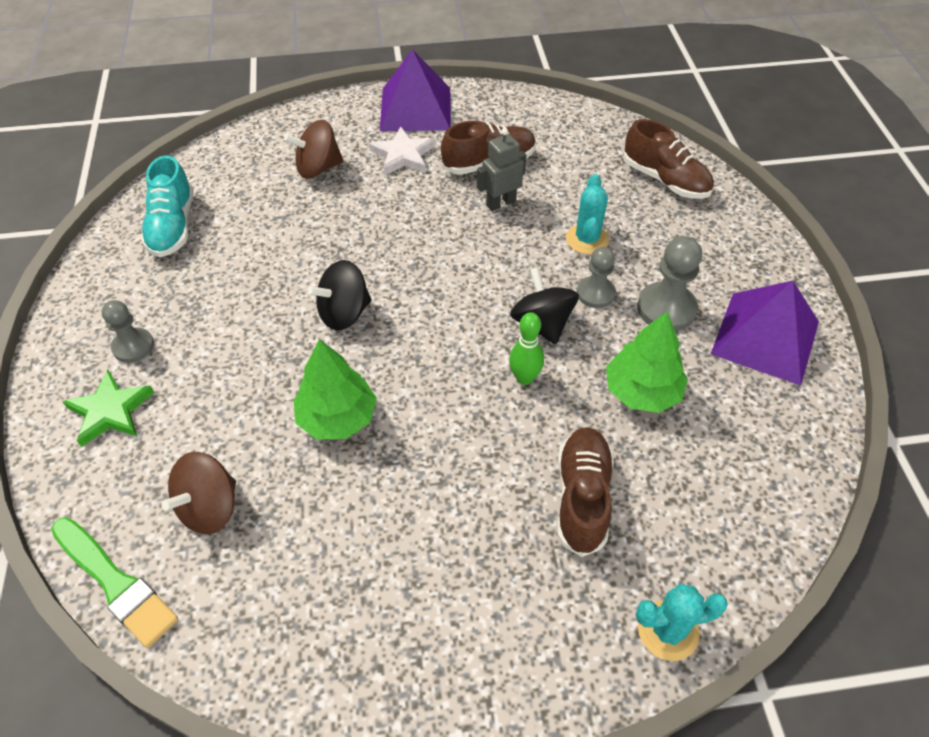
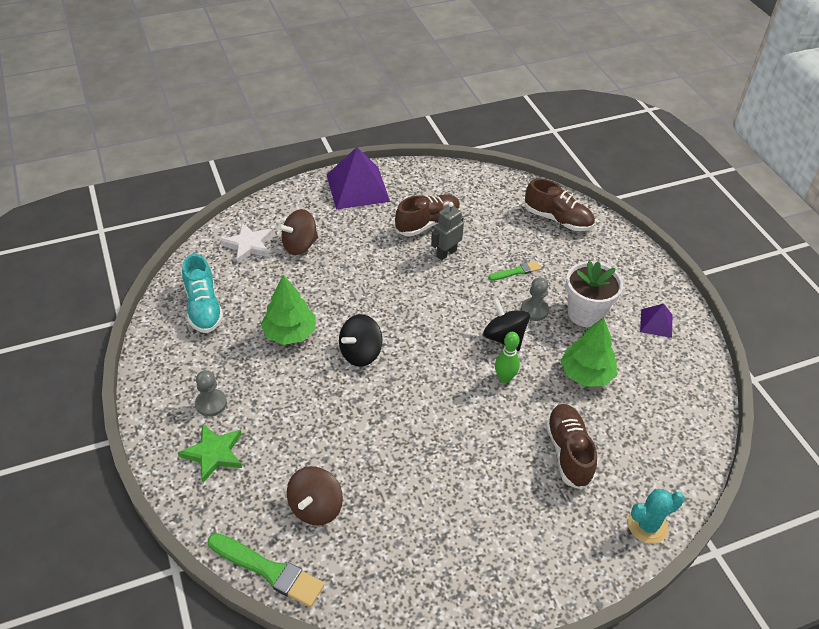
camera: 15 degrees left, 5 degrees down
(337, 417) = (383, 428): green tree -> green tree (290, 333)
(403, 155) = (361, 226): white star -> white star (248, 245)
(587, 239) = (516, 271): turquoise cactus -> green brush
(666, 308) = (585, 313): grey pawn -> white flower pot
(765, 337) = (656, 323): purple pyramid -> purple pyramid, size x0.51

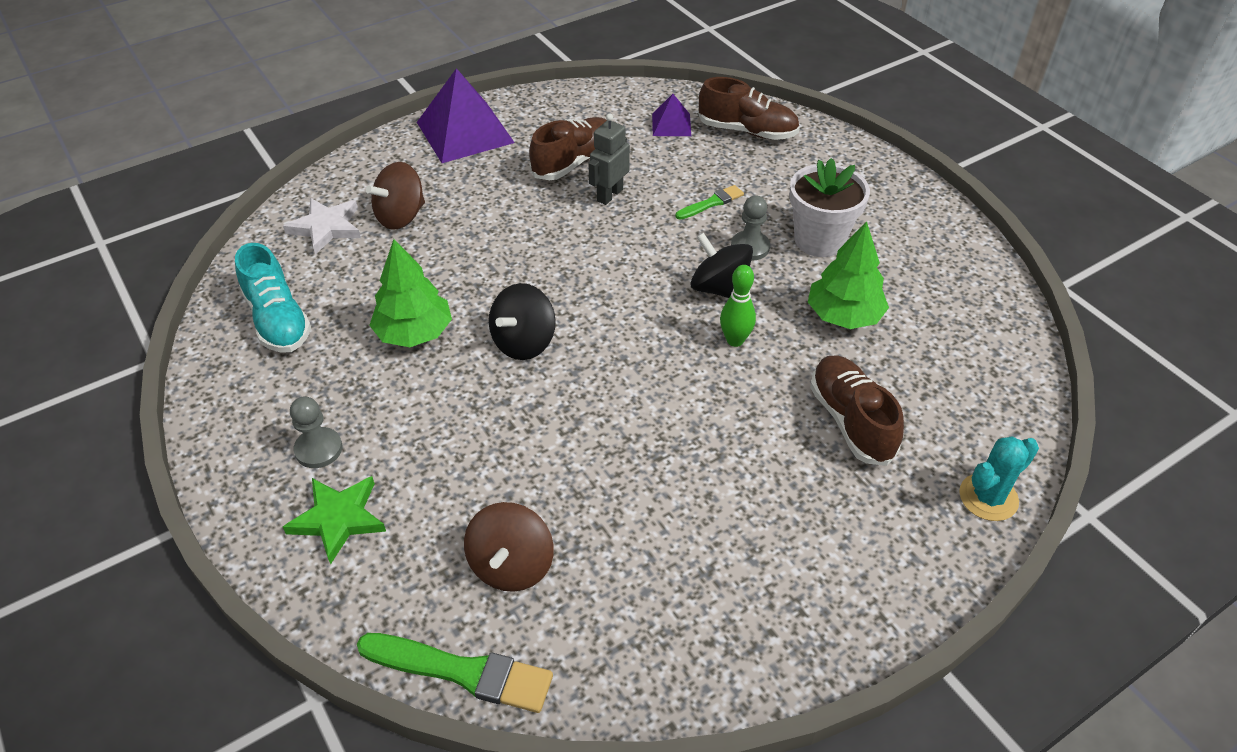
camera: 10 degrees left, 0 degrees up
(656, 323) = (915, 237): purple pyramid -> purple pyramid (671, 124)

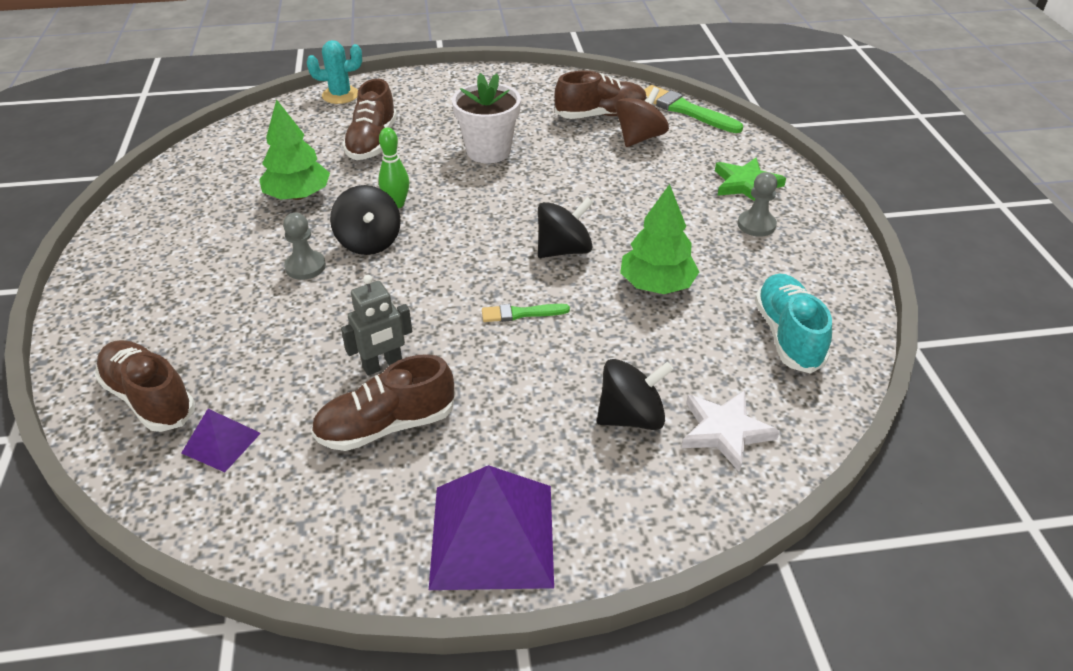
camera: 155 degrees left, 5 degrees down
(401, 216) = (631, 417): brown spinning top -> black spinning top
(591, 601) = (600, 115): none -> brown shoe
(711, 203) = (291, 320): green brush -> green brush (521, 313)
(819, 240) = (240, 254): white flower pot -> white flower pot (488, 151)

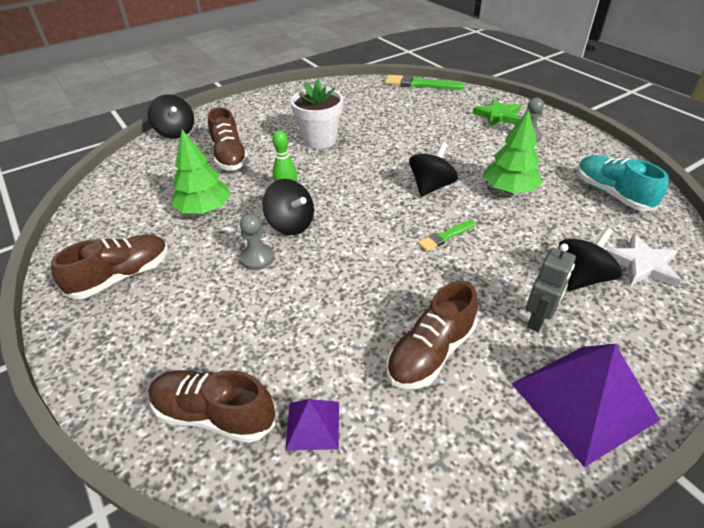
camera: 25 degrees left, 0 degrees up
(340, 95) = (175, 132): turquoise cactus -> black spinning top
(383, 365) = (385, 309): grey robot -> grey robot (538, 319)
(600, 115) = (371, 100): brown shoe -> brown shoe (122, 277)
(639, 138) = (409, 107): brown spinning top -> none

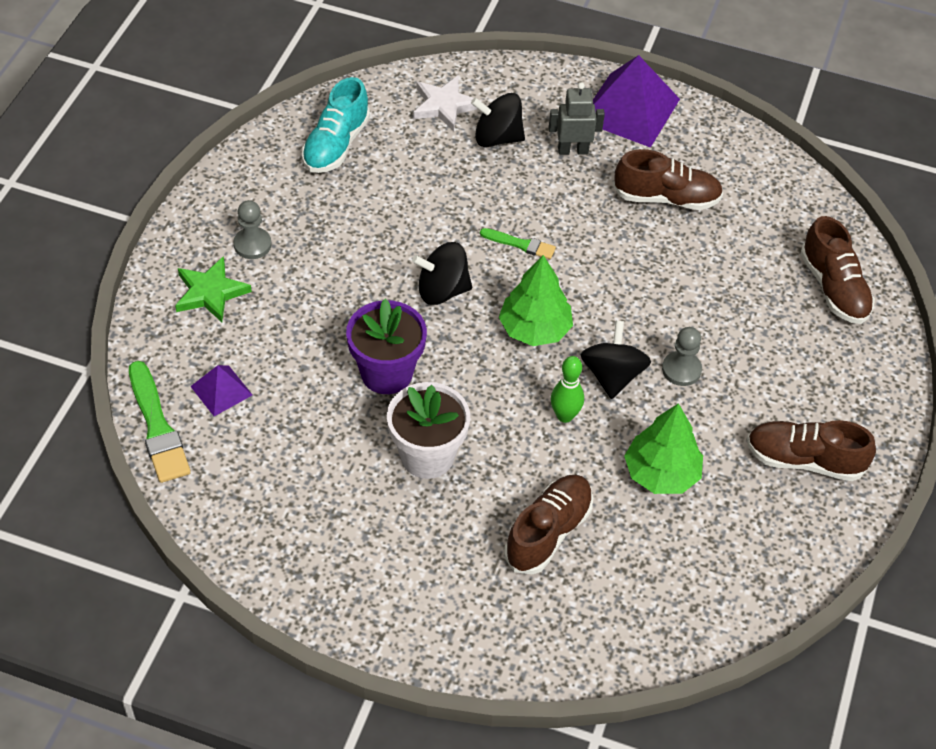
camera: 130 degrees left, 10 degrees up
(175, 132) = (549, 658): black spinning top -> none
(313, 425) = (784, 232): purple pyramid -> purple pyramid (221, 390)
(387, 147) = (386, 373): none -> purple flower pot
(509, 189) = (393, 224): green tree -> green tree (535, 329)

